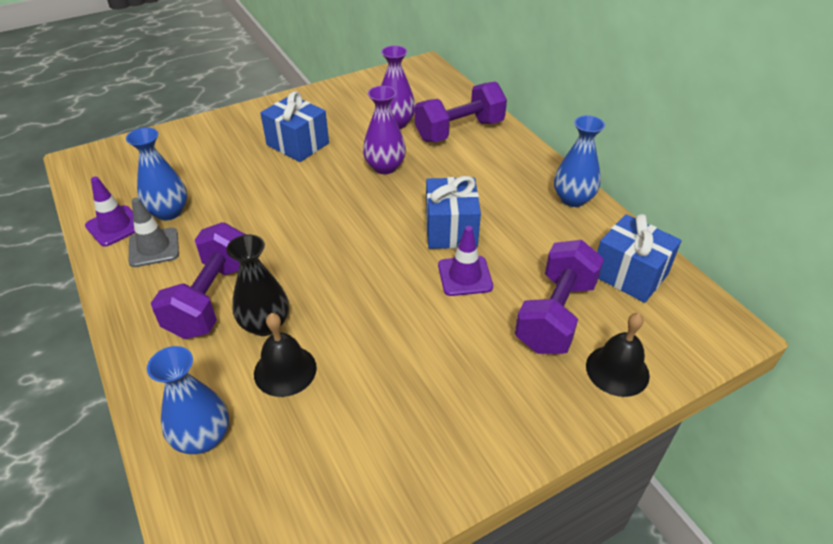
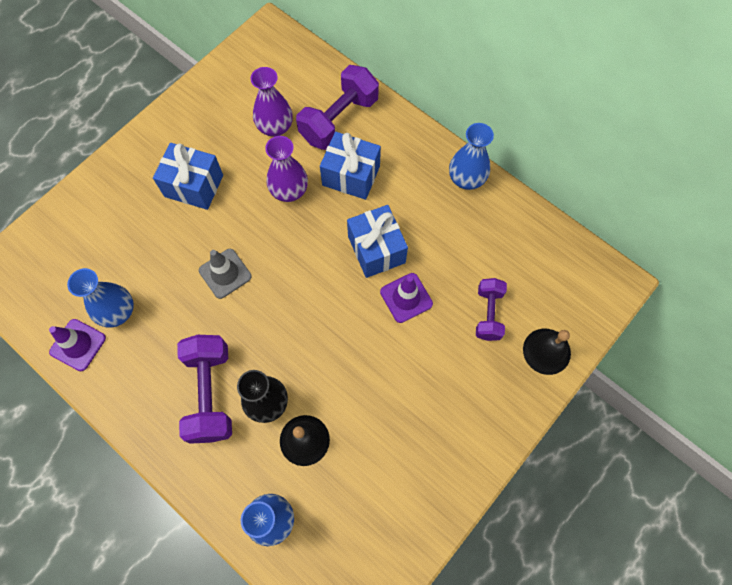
camera: 20 degrees left, 25 degrees up
(154, 247) = (129, 357): grey traffic cone -> grey traffic cone (225, 273)
(555, 315) = (488, 314): purple dumbbell -> purple dumbbell, size x0.61
(629, 274) = (533, 252): blue gift -> blue gift (351, 175)

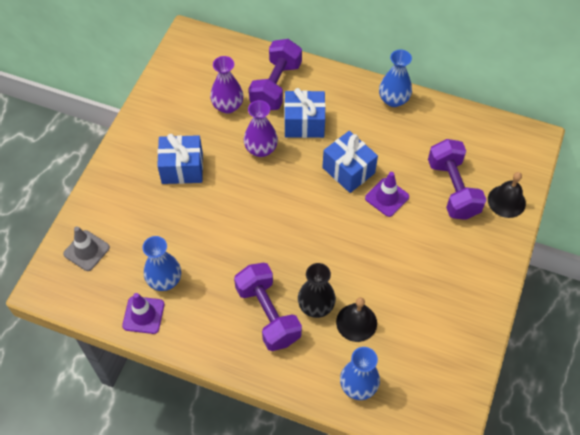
camera: 20 degrees left, 10 degrees down
(225, 273) = (238, 224): grey traffic cone -> grey traffic cone (86, 251)
(488, 314) = (453, 189): purple dumbbell -> purple dumbbell, size x1.64

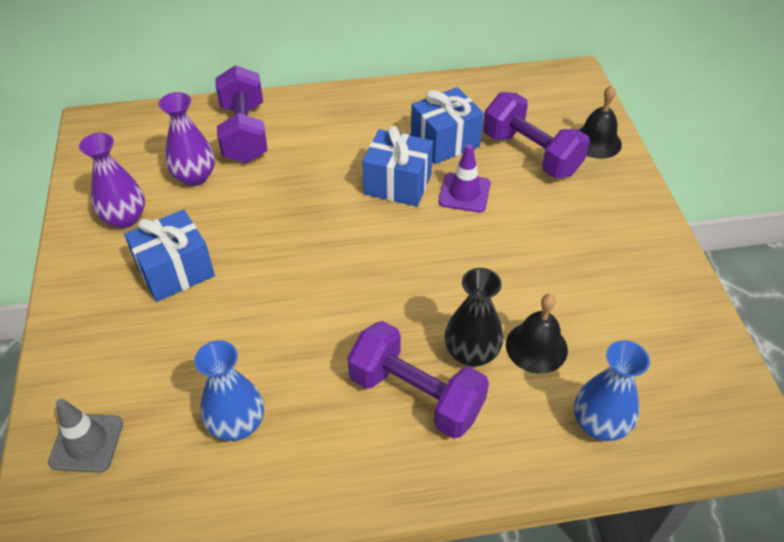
camera: 30 degrees left, 10 degrees down
(143, 315) = (233, 489): purple traffic cone -> none
(261, 149) = (271, 206): purple vase -> purple vase (125, 218)
(304, 123) = (307, 158): blue gift -> blue gift (445, 142)
(393, 100) = (396, 95): blue vase -> none

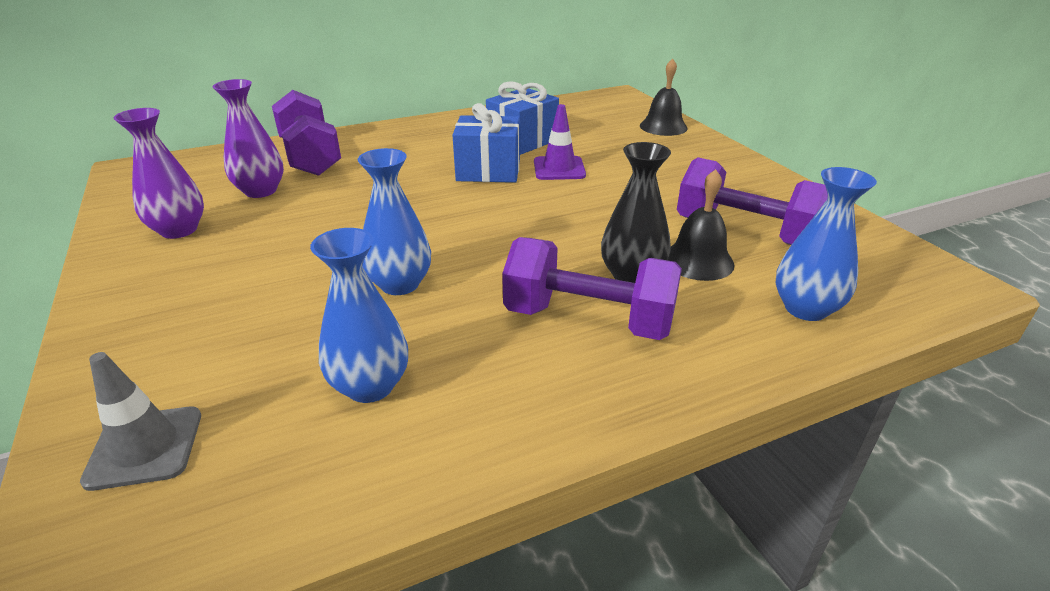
camera: 15 degrees left, 15 degrees down
(175, 271) = (252, 262): blue gift -> none
(282, 322) = (400, 284): none -> blue vase
(531, 154) = (608, 139): purple dumbbell -> purple dumbbell (744, 233)

